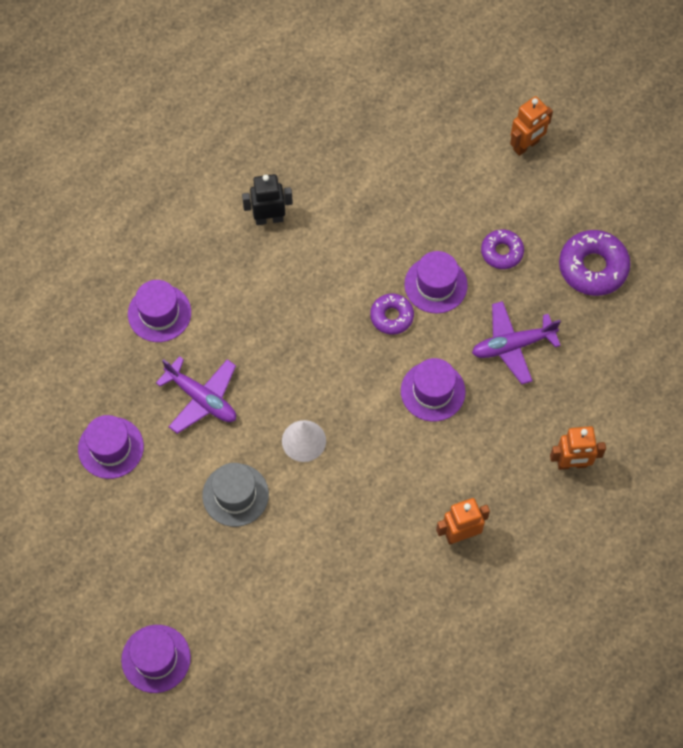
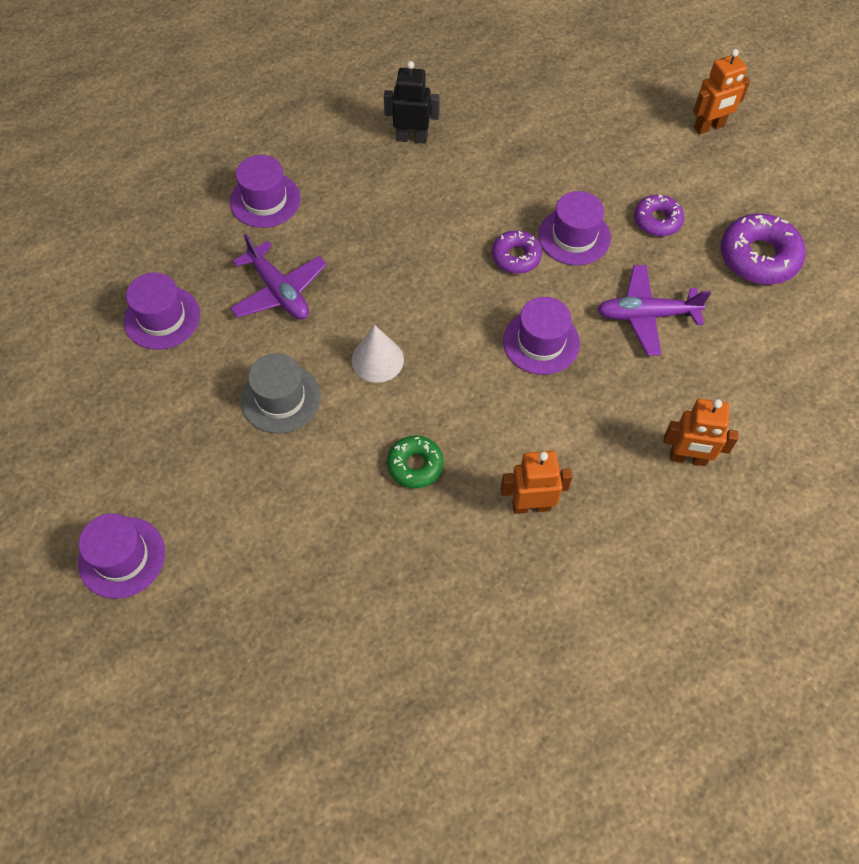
camera: 15 degrees right, 5 degrees down
(361, 524) = (415, 465): none -> green donut

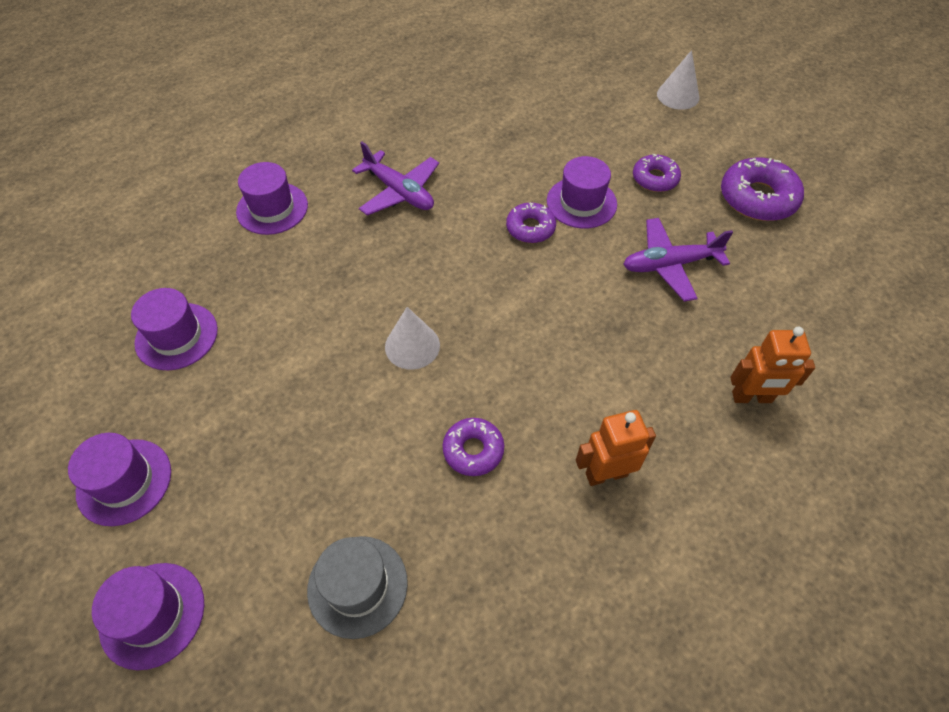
camera: 10 degrees left, 5 degrees down
(279, 291) = (298, 292): purple plane -> purple plane (399, 192)
(280, 398) = (315, 401): grey hat -> grey hat (357, 586)
(412, 138) = (407, 136): black robot -> none
(415, 465) = (473, 450): green donut -> purple donut
(541, 342) = (574, 304): purple hat -> purple hat (124, 481)
(709, 127) = (678, 95): orange robot -> white cone

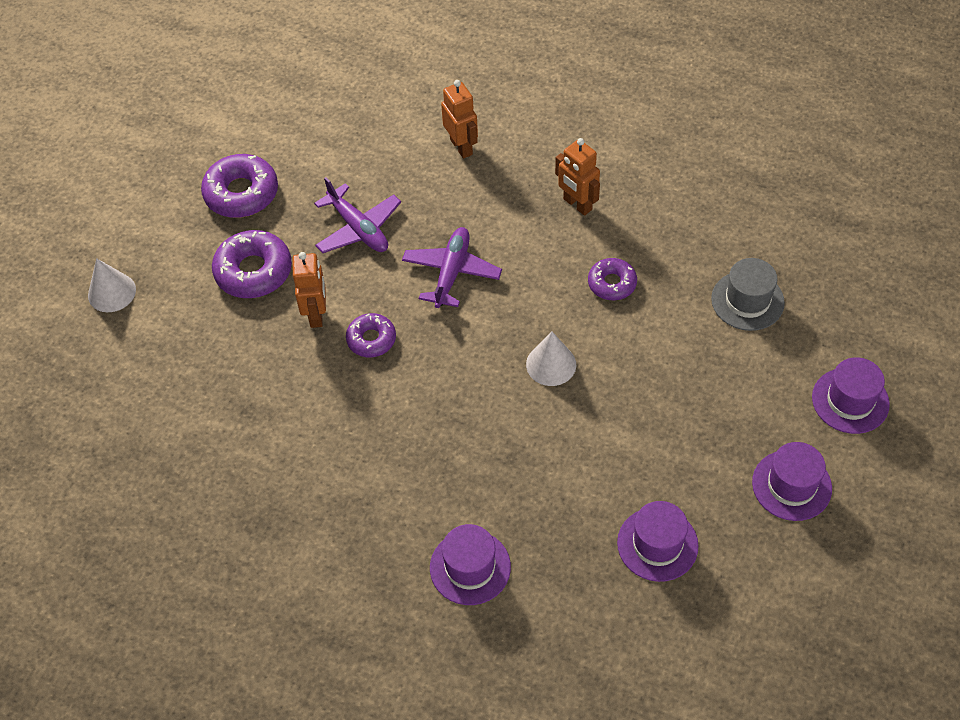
camera: 115 degrees left, 0 degrees up
(399, 192) = (384, 466): purple plane -> purple plane (451, 273)
(581, 202) = (316, 314): purple hat -> orange robot
(655, 179) = (253, 271): purple donut -> purple donut, size x1.64

